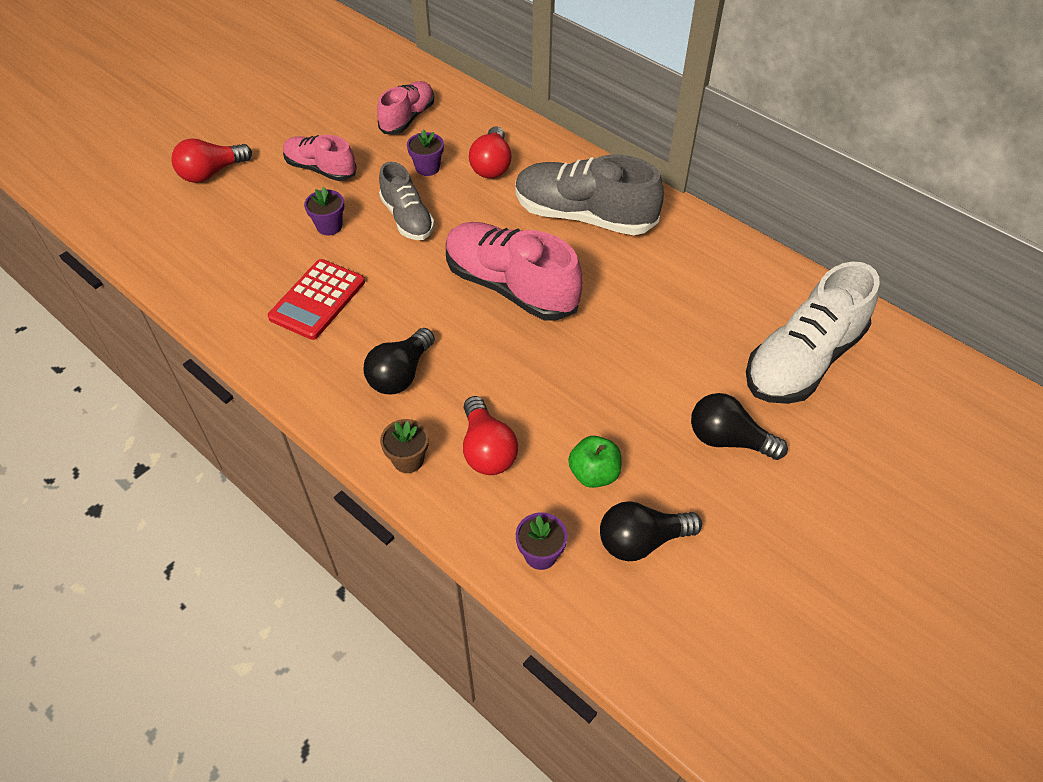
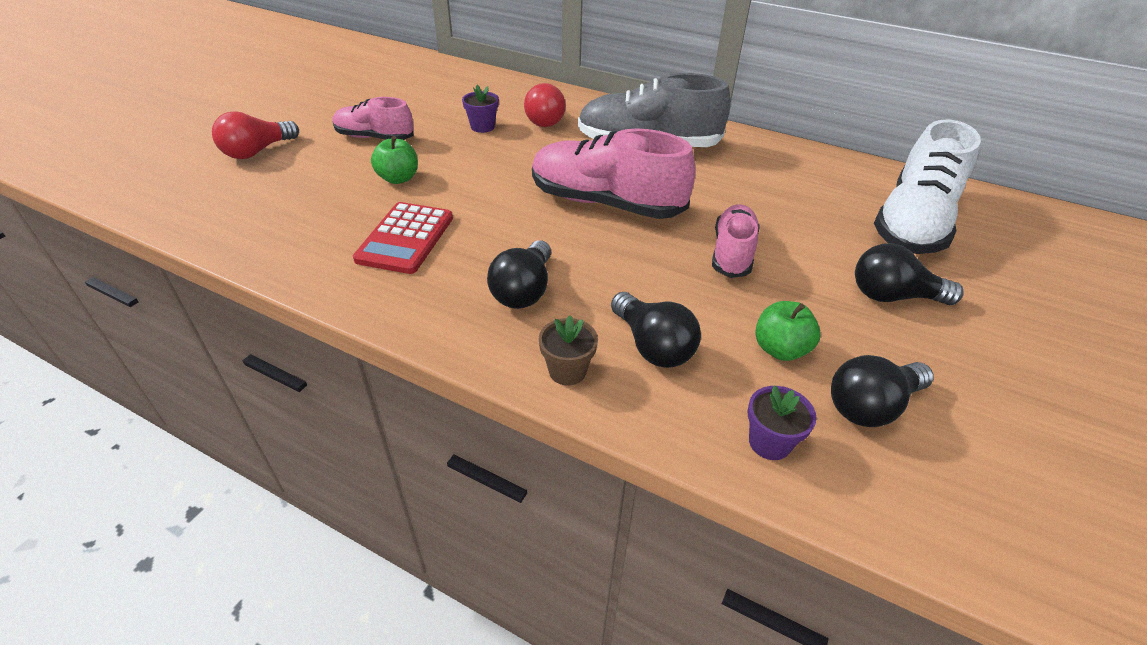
camera: 15 degrees left, 10 degrees down
(329, 226) = (398, 178): purple flower pot -> green apple
(407, 118) = (449, 96): pink shoe -> pink shoe (732, 253)
(407, 218) = (478, 164): grey shoe -> none
(487, 450) = (653, 346): red light bulb -> black light bulb

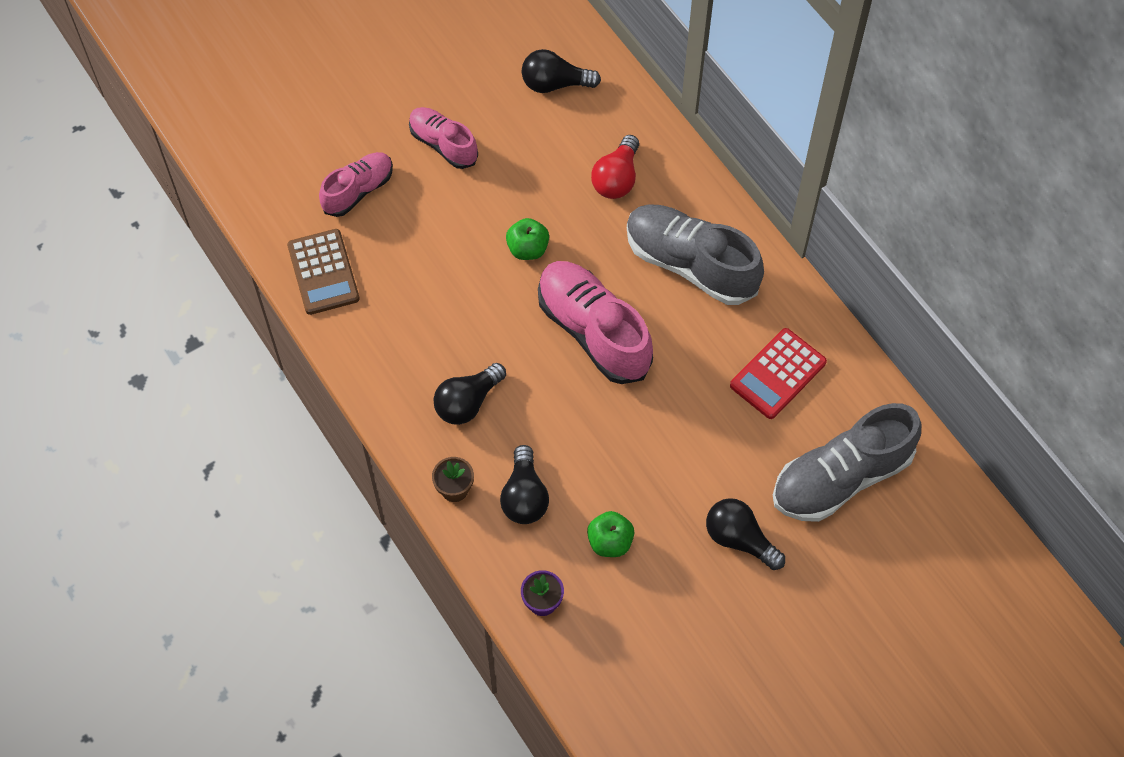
camera: 30 degrees right, 20 degrees up
(257, 151) = (334, 125): red light bulb -> none
(291, 244) = (323, 272): none -> brown calculator
(398, 178) = (437, 219): green apple -> green apple (528, 249)
(405, 238) = (409, 304): red calculator -> red calculator (777, 374)
(482, 127) = (550, 167): purple flower pot -> none
(732, 253) = (653, 438): pink shoe -> pink shoe (358, 191)
(870, 406) = (630, 612): black light bulb -> black light bulb (555, 84)
(913, 223) = (841, 477): white shoe -> grey shoe

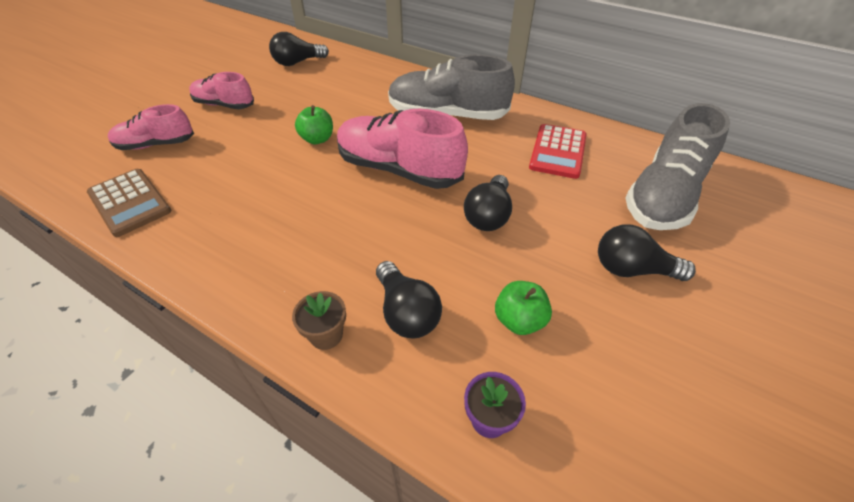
camera: 25 degrees left, 15 degrees down
(358, 191) = (156, 145): pink shoe -> pink shoe turned 120 degrees counterclockwise
(467, 402) = (309, 253): black light bulb -> black light bulb (488, 215)
(616, 178) = (365, 90): red light bulb -> none

